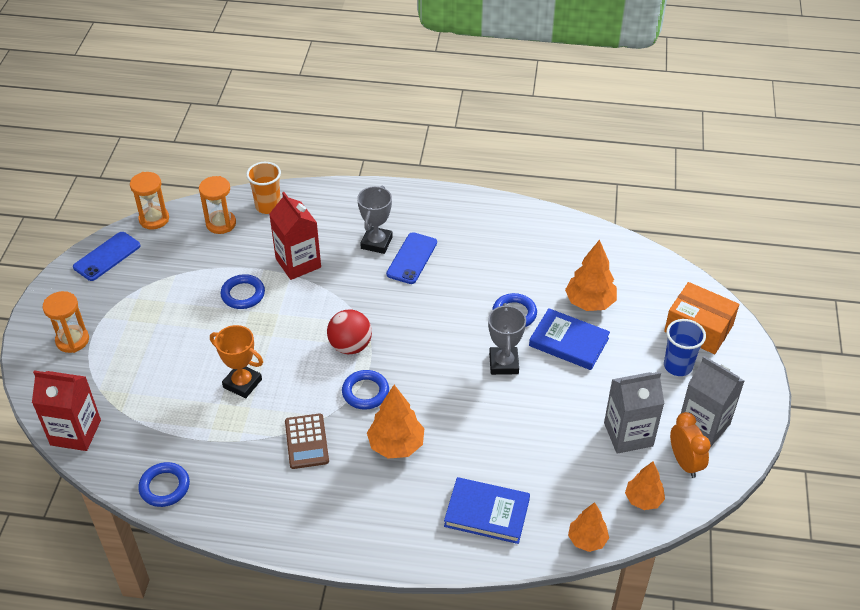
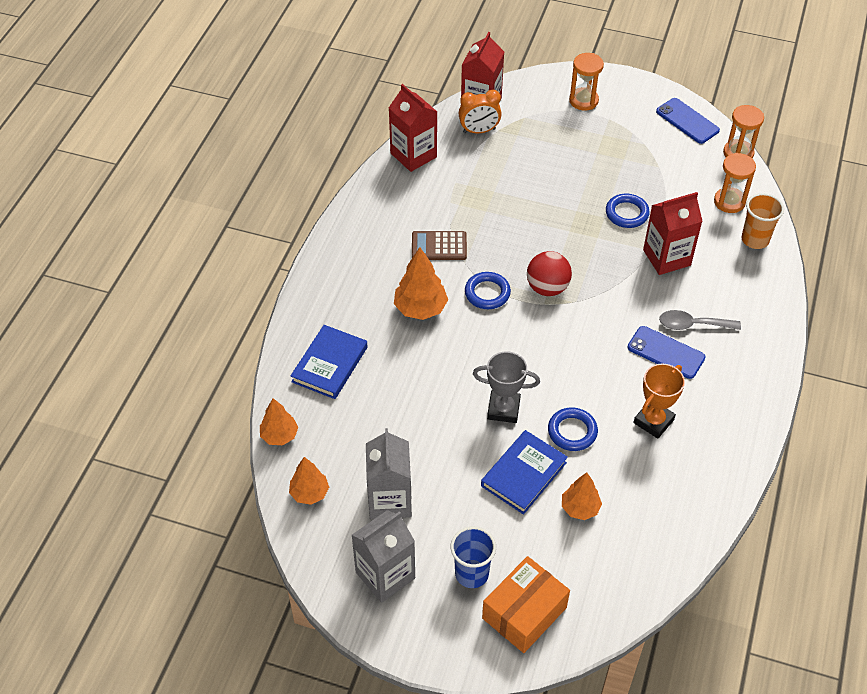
camera: 100 degrees right, 5 degrees up
(164, 487) = (413, 155): blue ring -> red carton
(242, 383) = (514, 207): orange trophy -> orange trophy (653, 421)
(376, 243) = (692, 325): grey trophy -> grey spoon
(589, 302) = (580, 508): orange tree -> orange tree, size x0.67
(684, 462) = (343, 542): orange clock -> orange clock (479, 131)

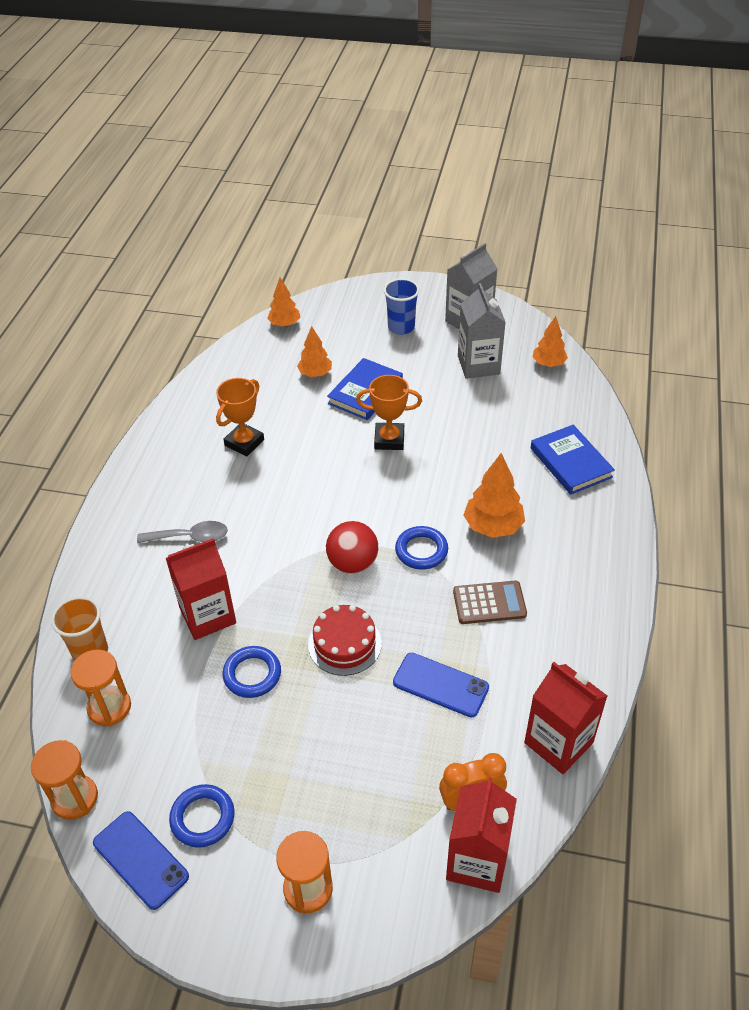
camera: 175 degrees right, 5 degrees down
(279, 436) = (593, 400): orange tree -> orange tree (284, 324)
(329, 364) = (571, 462): blue book -> blue book turned 45 degrees counterclockwise
(503, 409) = (389, 440): grey trophy -> orange trophy
(524, 613) = (358, 310): orange box -> none
(557, 227) = (344, 644): none -> red cake
(572, 431) = (322, 427): blue ring -> blue ring (202, 818)
(666, 352) = (224, 506): blue phone -> blue phone (440, 685)

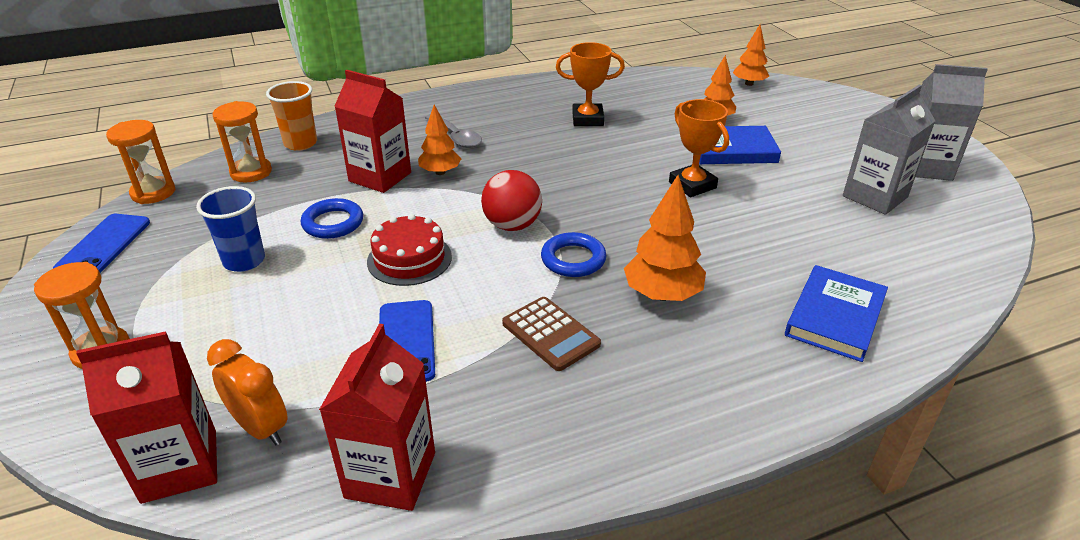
camera: 55 degrees right, 10 degrees down
(202, 818) = (160, 259): blue ring -> none
(401, 327) = (846, 135): blue cup -> blue cup (244, 261)
(548, 364) = (959, 241): orange tree -> orange tree (440, 172)

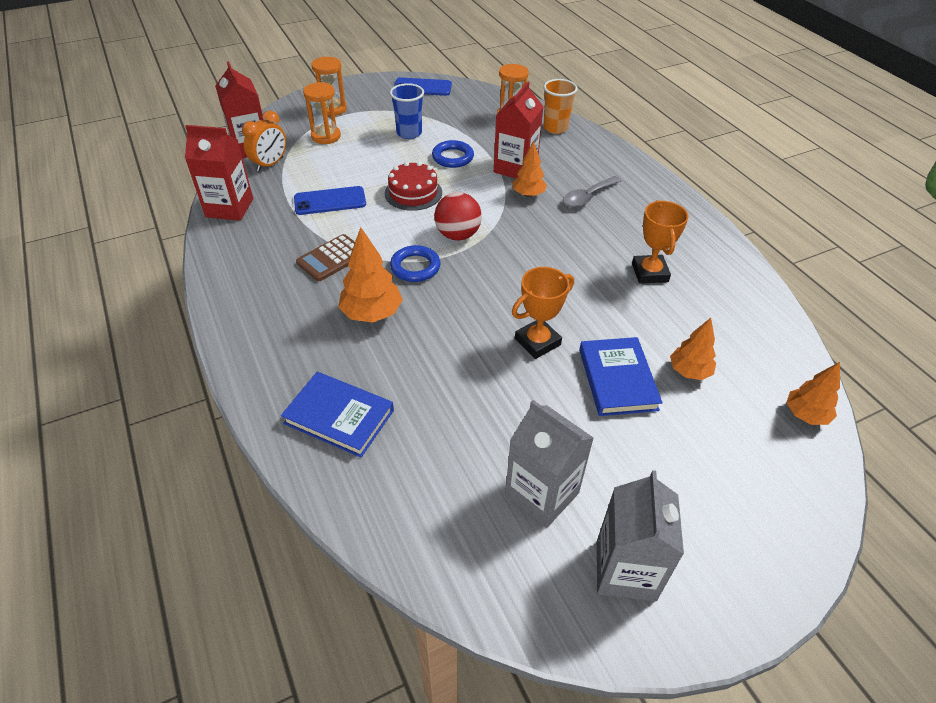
camera: 85 degrees right, 10 degrees up
(153, 193) = (479, 89): orange hourglass -> orange hourglass (326, 136)

